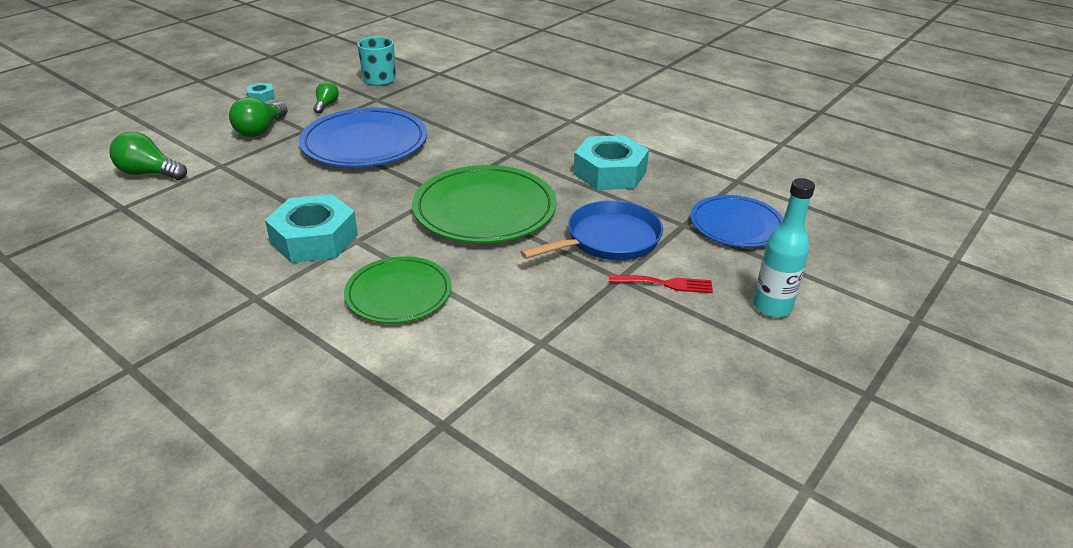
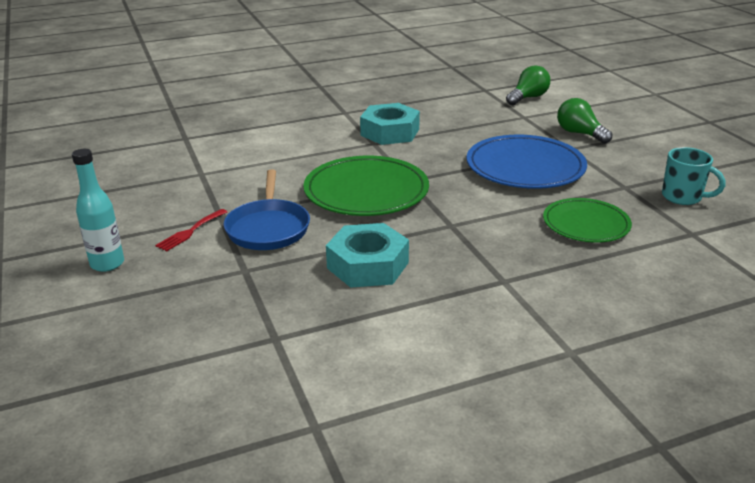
camera: 120 degrees right, 5 degrees down
(261, 97) = (656, 140): turquoise nut -> none
(326, 105) = (621, 163): green light bulb -> none
(398, 293) = (300, 145): green plate -> green plate (586, 224)
(736, 225) = (210, 298): blue plate -> none

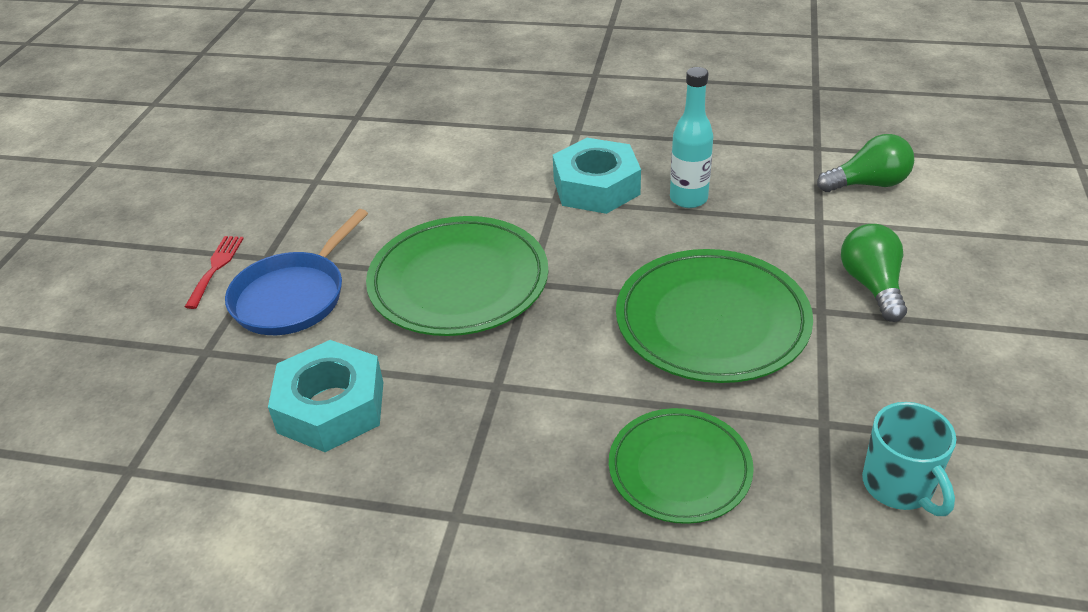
camera: 35 degrees right, 10 degrees up
(107, 264) = (101, 282): turquoise bottle -> turquoise bottle (688, 199)
(190, 231) = (216, 268): red fork -> red fork turned 120 degrees clockwise
(525, 167) = (712, 321): blue plate -> green plate

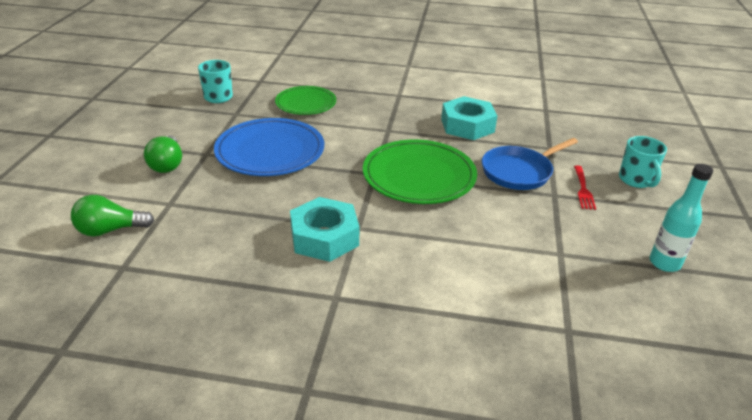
camera: 175 degrees right, 5 degrees down
(117, 288) = (636, 180): none -> turquoise mug
(293, 296) = (519, 172): blue pan -> blue pan turned 150 degrees counterclockwise
(688, 199) = (255, 224): turquoise bottle -> turquoise bottle (664, 263)
(712, 321) = (270, 151): green plate -> blue plate

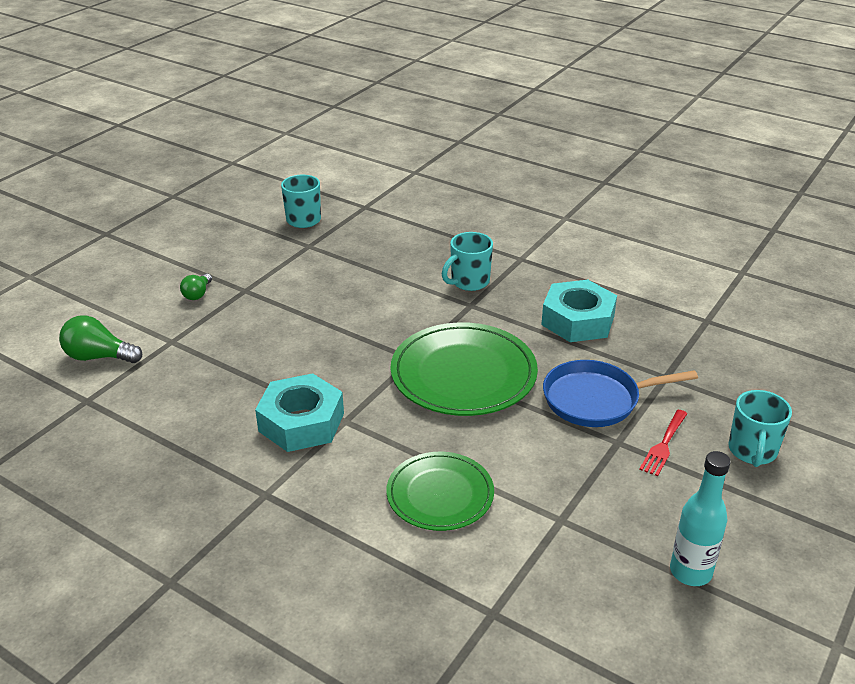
camera: 25 degrees right, 0 degrees up
(167, 164) = (197, 294): green light bulb -> green light bulb, size x0.61
(270, 151) = (314, 302): blue plate -> none
(306, 103) = (397, 248): green plate -> green plate (440, 494)
(375, 116) = (469, 282): none -> turquoise mug

